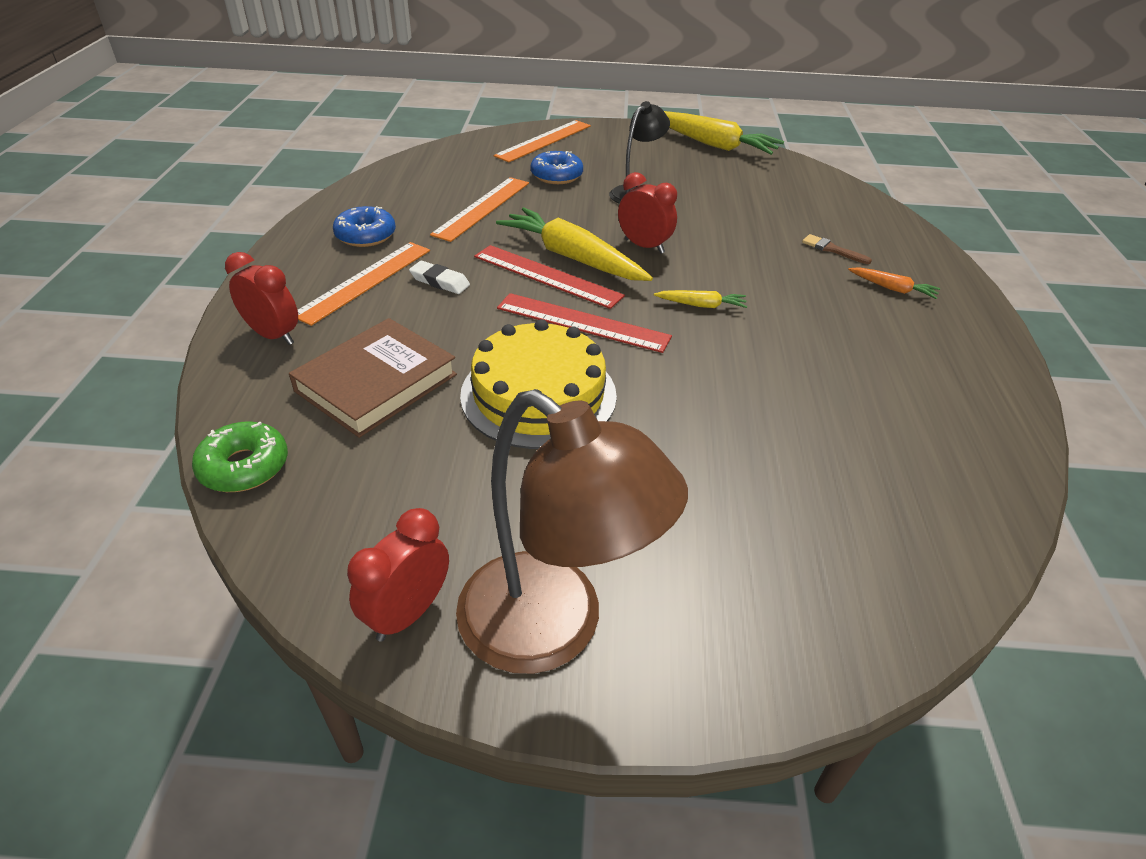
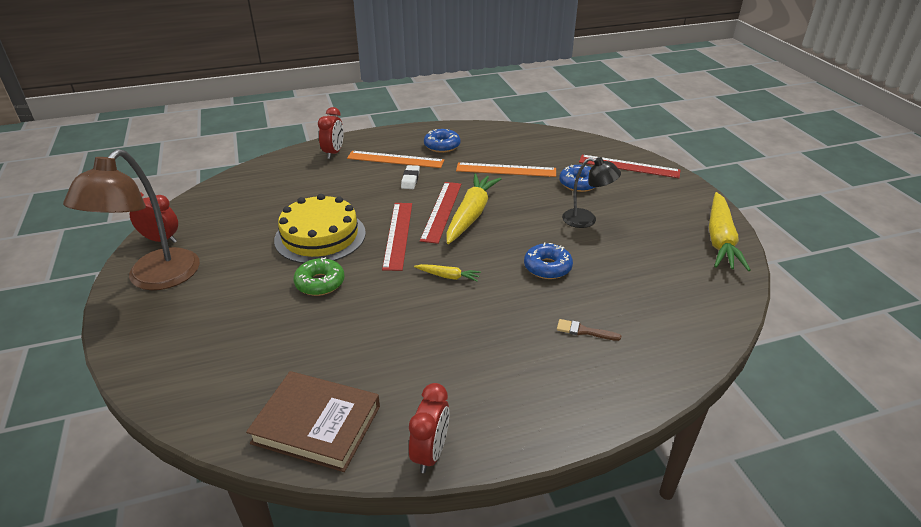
camera: 70 degrees right, 5 degrees down
(244, 466) = (239, 177): green donut -> green donut (320, 283)
(376, 383) = (309, 188): brown book -> brown book (317, 424)
(544, 140) = (629, 166): orange ruler -> red ruler
(644, 246) = (509, 238): red clock -> red clock (430, 453)
(701, 305) = (448, 276): yellow carrot -> yellow carrot turned 60 degrees counterclockwise
(714, 239) = (547, 267): none -> blue donut
(832, 249) = (584, 331): brown brush -> brown brush turned 90 degrees counterclockwise
(892, 289) = (543, 373): orange carrot -> none

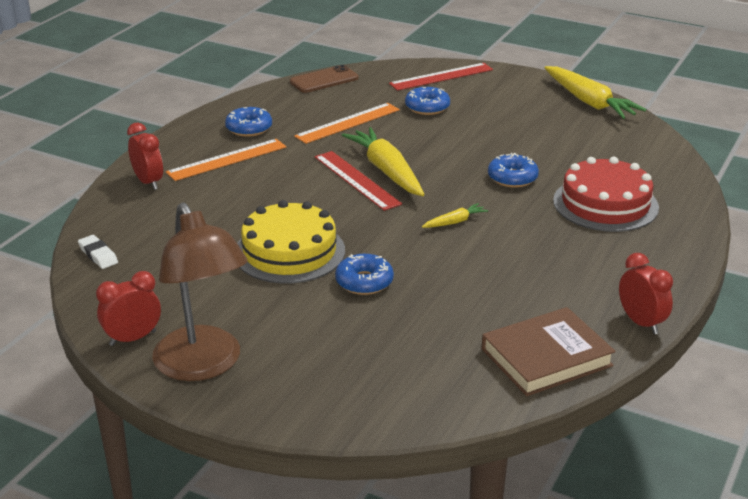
camera: 45 degrees left, 5 degrees down
(320, 283) = (364, 282): green donut -> blue donut
(398, 235) = (356, 215): red ruler -> none
(410, 179) = (277, 169): white eraser -> white eraser (98, 255)
(542, 135) = (324, 80): none -> brown phone
(584, 331) = (605, 204): brown brush -> red cake
(586, 220) = (480, 131): black lamp -> none

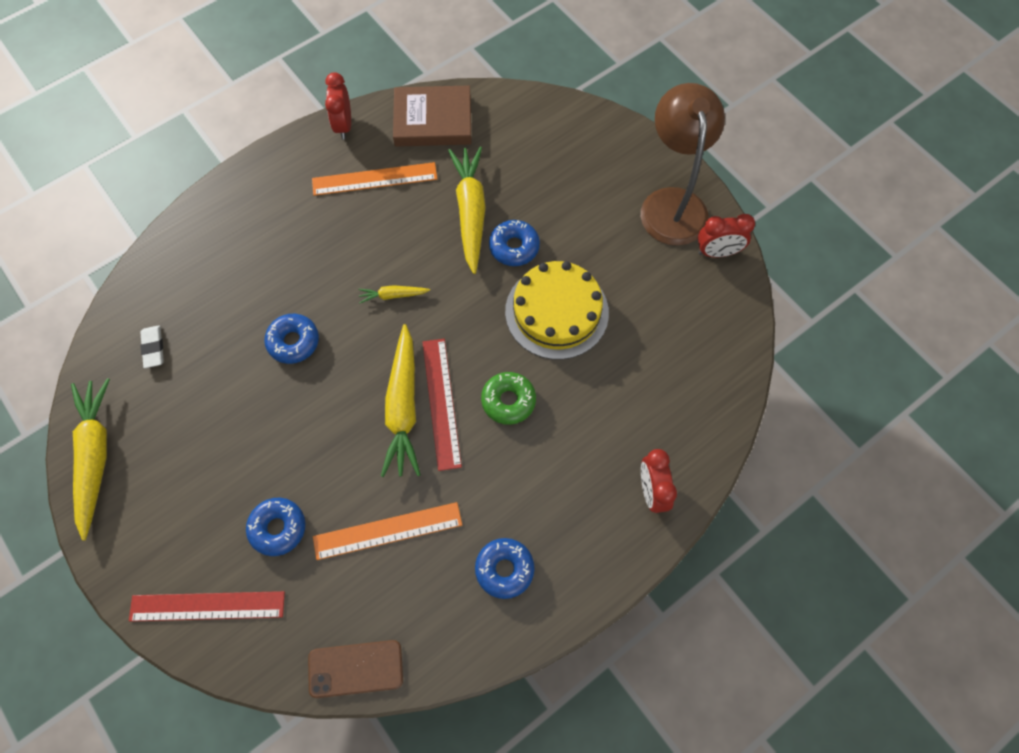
camera: 155 degrees left, 35 degrees up
(98, 255) = (726, 376): white eraser -> white eraser (153, 348)
(227, 159) = (555, 504): orange ruler -> orange ruler (374, 179)
(299, 194) = (508, 401): none -> green donut
(432, 294) = (470, 212): none -> yellow carrot
(605, 204) = (246, 266): red cake -> none

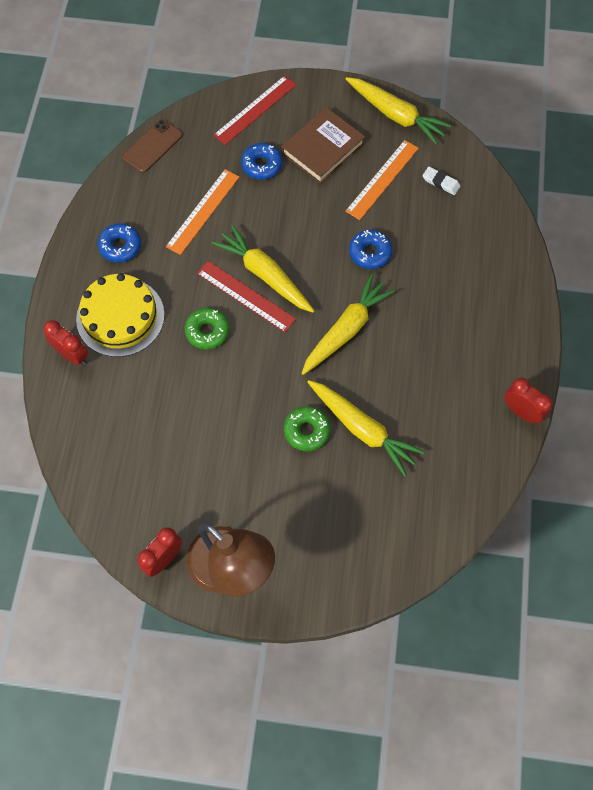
camera: 135 degrees right, 0 degrees up
(374, 179) = (451, 393): orange ruler -> orange ruler (382, 179)
(393, 295) = (346, 329): yellow carrot -> yellow carrot, size x2.13
(433, 120) = (468, 474): brown book -> brown book (322, 148)
(514, 247) = (306, 431): blue donut -> green donut
(556, 312) = (233, 412): yellow cake -> yellow cake (120, 317)

